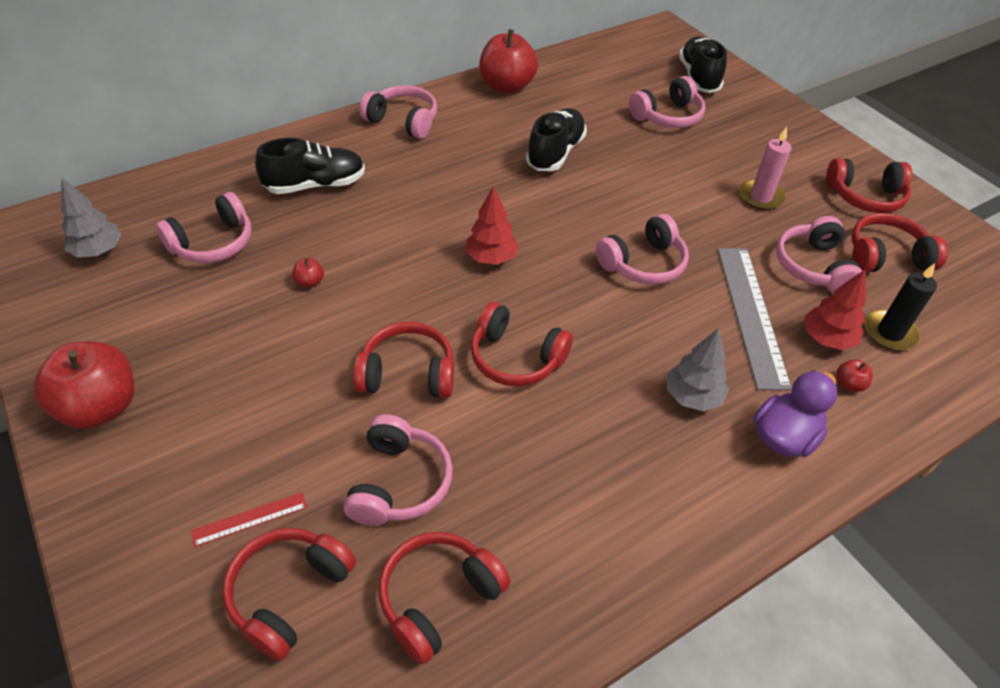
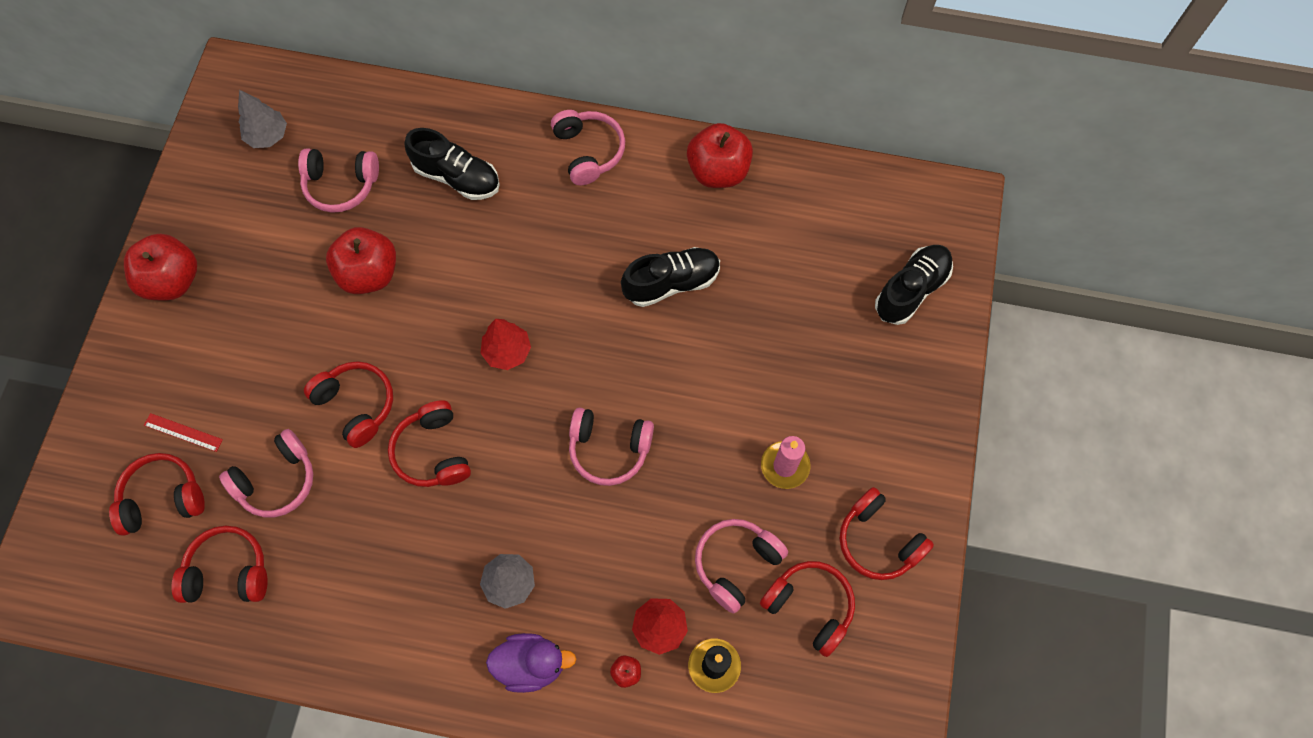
camera: 45 degrees right, 20 degrees up
(310, 282) = (369, 273): red apple -> red apple, size x2.47
(667, 116) = (819, 315): pink headphones -> none
(751, 314) = (632, 559): grey ruler -> none

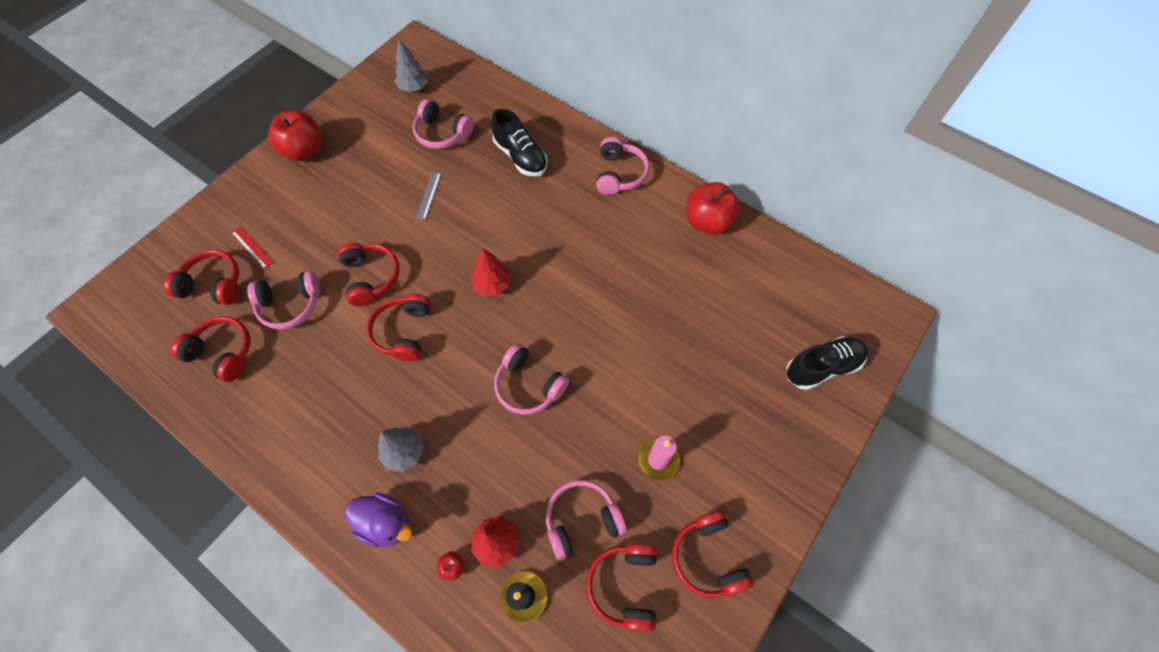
camera: 25 degrees right, 5 degrees down
(369, 273) = (428, 195): red apple -> grey ruler
(671, 283) = (635, 285): black shoe -> none
(809, 607) = (624, 586): red headphones -> red headphones turned 150 degrees counterclockwise

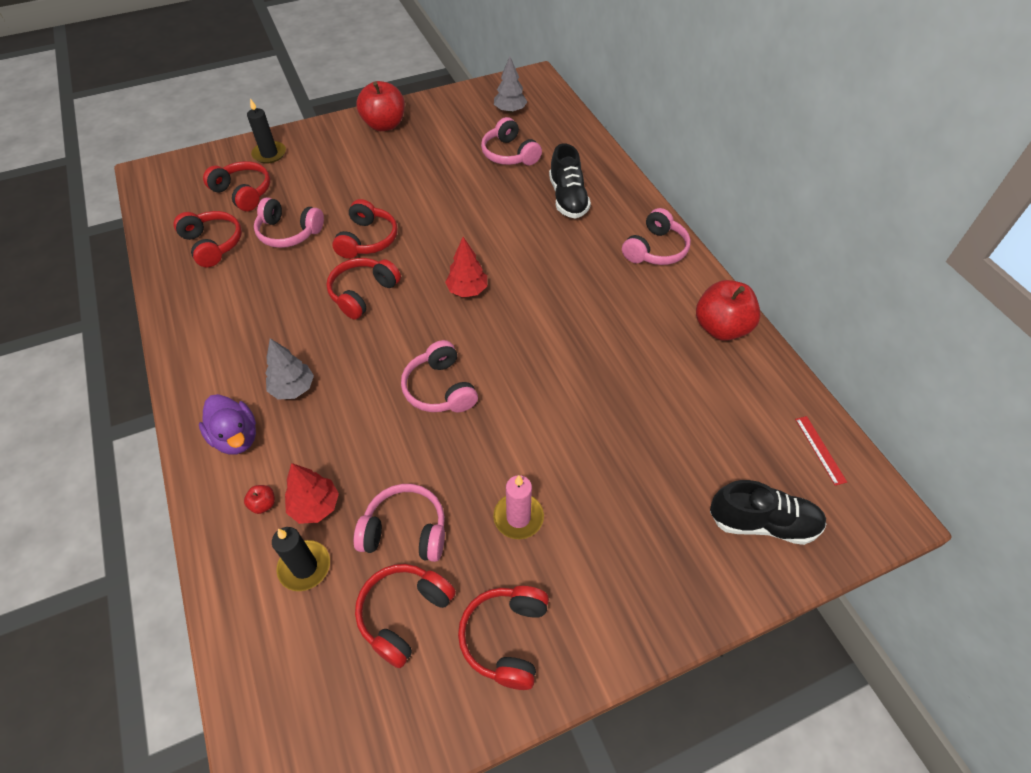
camera: 30 degrees right, 10 degrees down
(209, 231) = (269, 154): none -> black candle
(252, 247) = (292, 178): red ruler -> red ruler (820, 450)
(428, 195) = (462, 197): grey ruler -> none

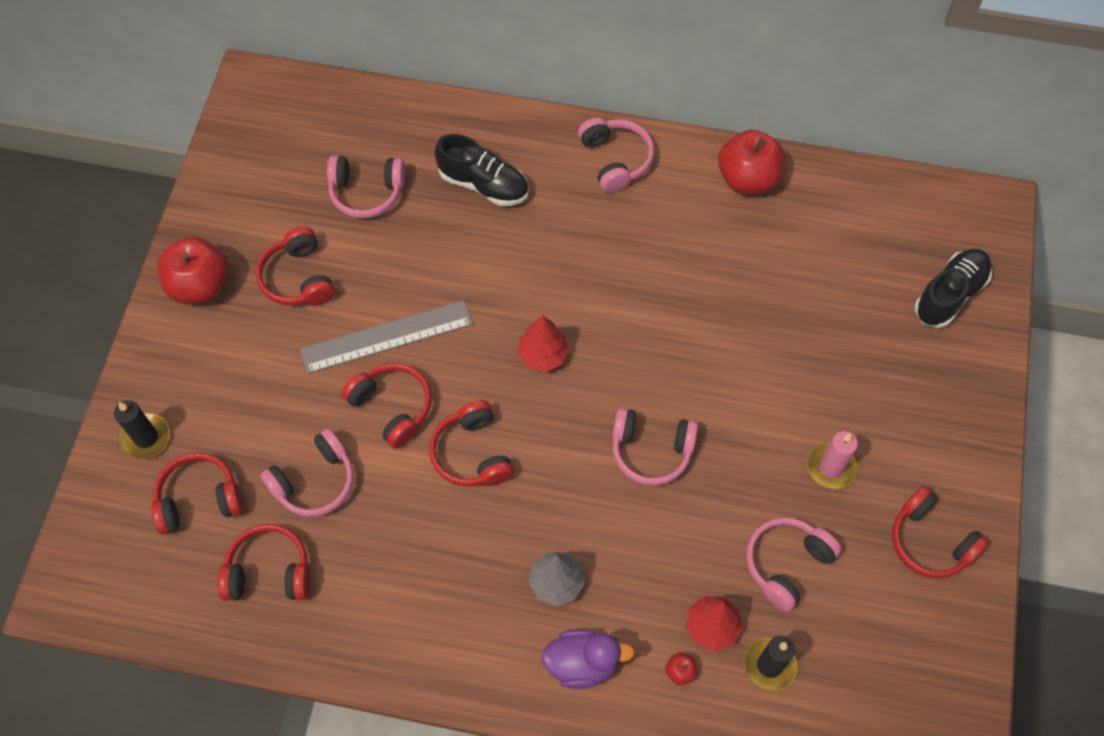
camera: 55 degrees left, 10 degrees up
(404, 614) = (864, 606): red headphones -> red headphones (298, 278)
(416, 212) = (387, 337): none -> grey ruler
(510, 110) = (290, 144): grey tree -> none
(820, 450) = (915, 205): red ruler -> none

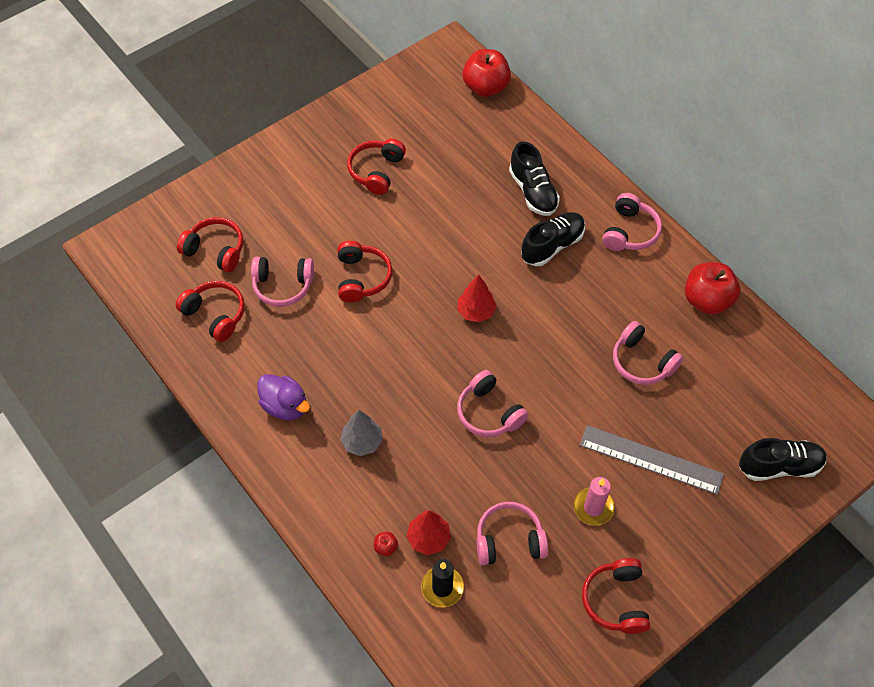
camera: 40 degrees right, 5 degrees down
(146, 437) = (218, 198): black candle -> none
(200, 285) = (320, 138): red apple -> red apple (485, 87)
(367, 192) = (459, 150): pink headphones -> pink headphones (642, 362)
(387, 337) = (395, 237): grey ruler -> grey ruler (651, 459)
(472, 453) = (382, 335): red headphones -> none
(554, 229) = (552, 246): none -> black shoe
(582, 663) = (334, 497): purple duck -> purple duck (285, 406)

